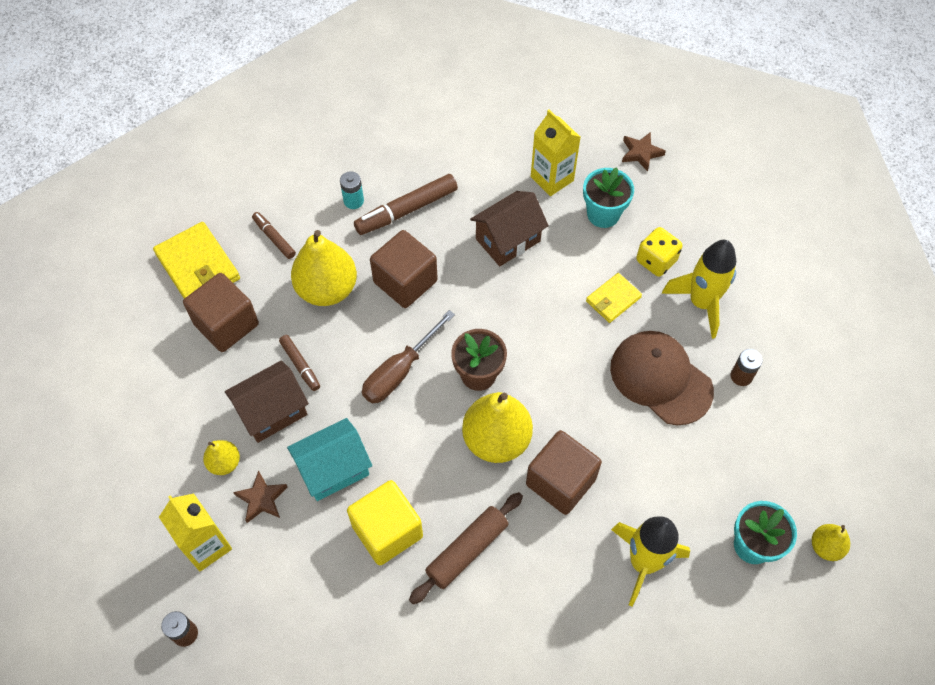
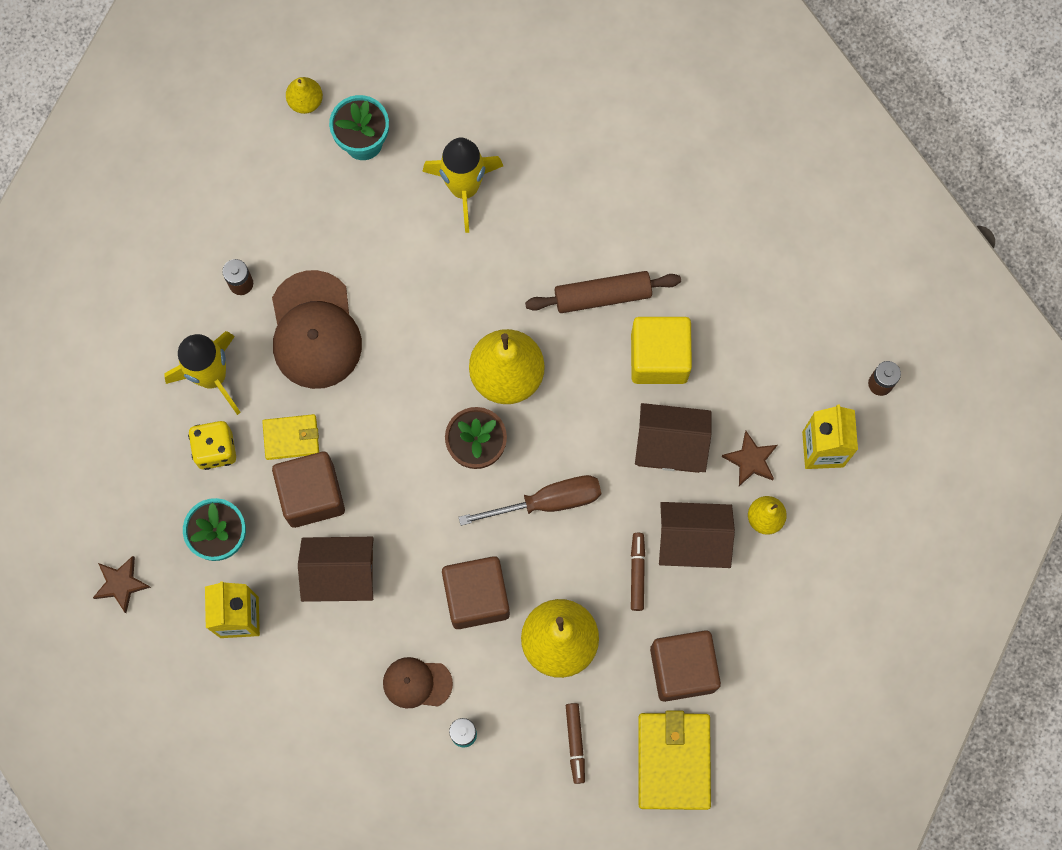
camera: 145 degrees left, 15 degrees up
(333, 469) = (670, 445): turquoise house -> brown house
(406, 210) = (417, 683): brown marker -> brown cap
(560, 482) = (479, 299): brown cube -> brown cube (312, 495)

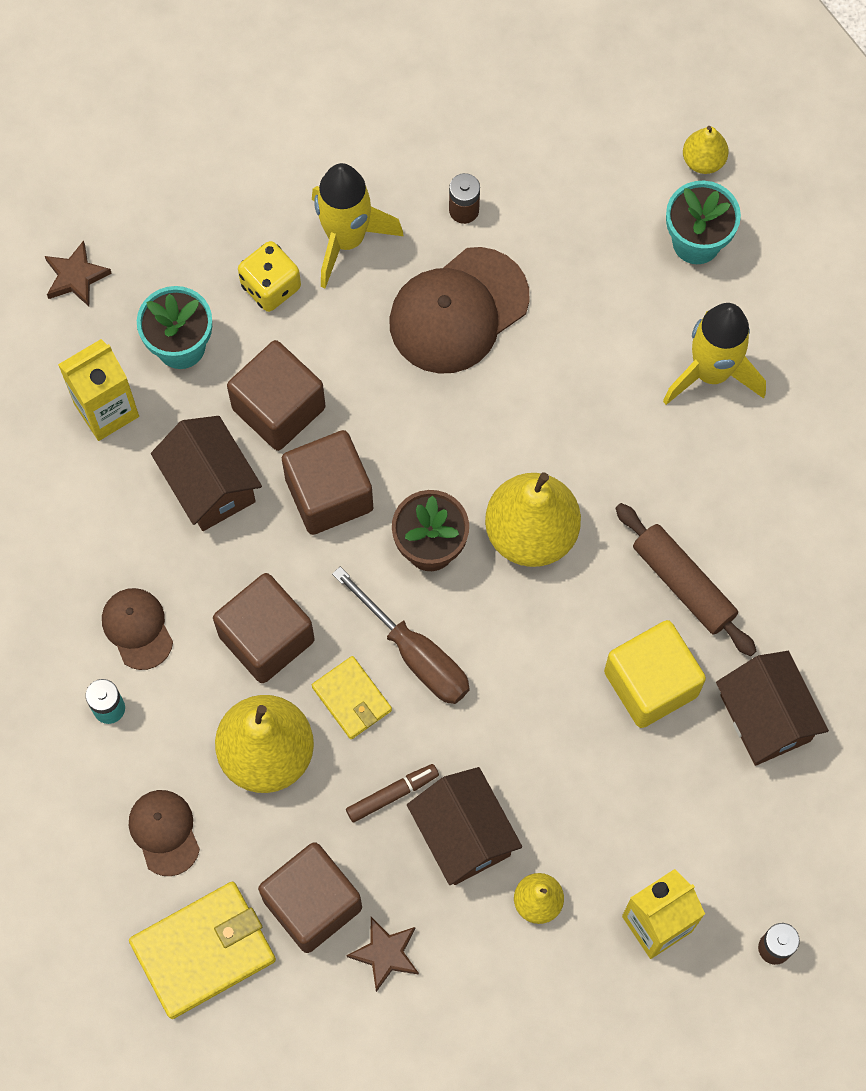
camera: 60 degrees right, 5 degrees down
(291, 438) = (328, 353): yellow wallet -> yellow wallet (352, 699)
(397, 495) = (329, 494): none -> brown cube
(575, 743) = (164, 832): brown marker -> brown cap
(670, 445) = (558, 751): brown house -> brown house (765, 718)
(750, 460) = (594, 849): brown star -> brown star (385, 953)

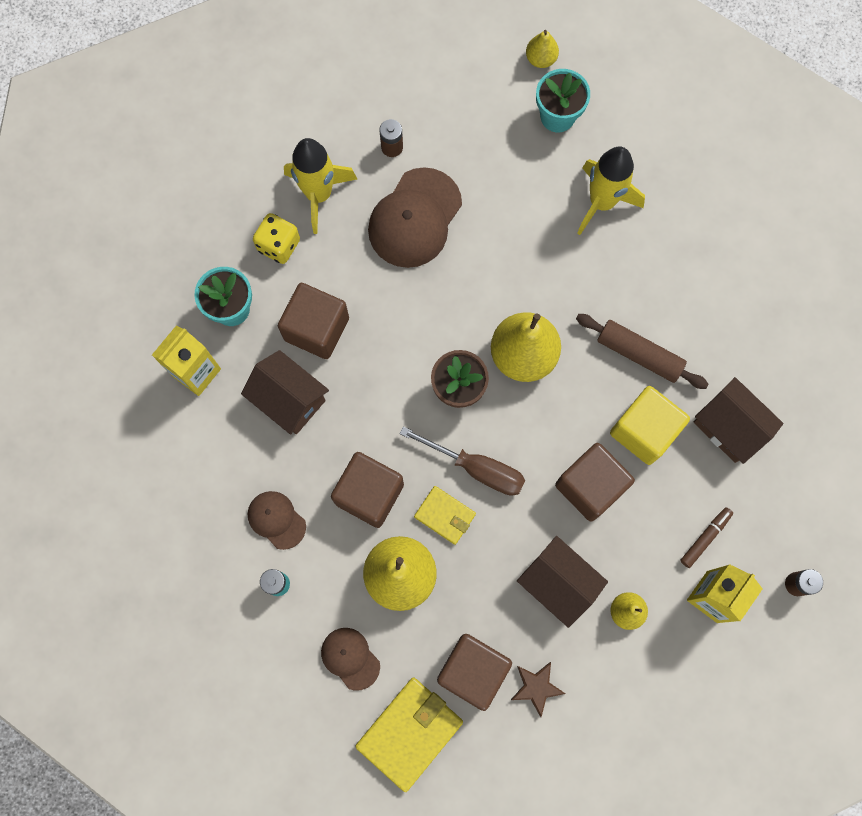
camera: 20 degrees left, 5 degrees up
(76, 277) = (139, 285): brown star -> none
(329, 494) = (374, 377): brown cube -> brown cube (590, 486)
(392, 794) = (498, 572): brown marker -> brown marker (705, 538)

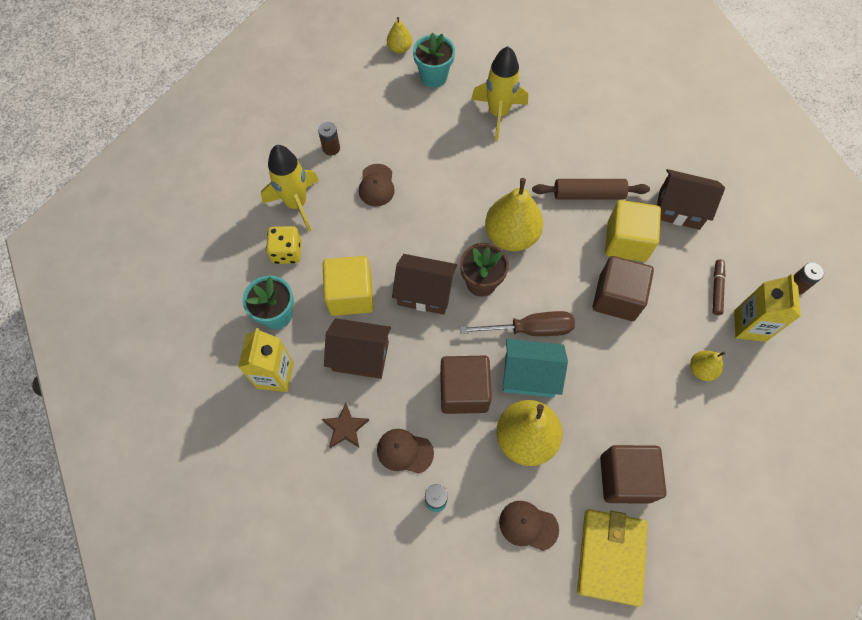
camera: 30 degrees left, 10 degrees down
(316, 329) = (350, 295): brown cube -> yellow cube
(415, 218) = (376, 185): brown cap -> brown cap, size x0.55
(445, 515) = (529, 375): yellow wallet -> turquoise house
(536, 687) = (678, 462): brown star -> brown star (345, 428)
(558, 583) = (641, 377): brown house -> brown house (425, 293)

